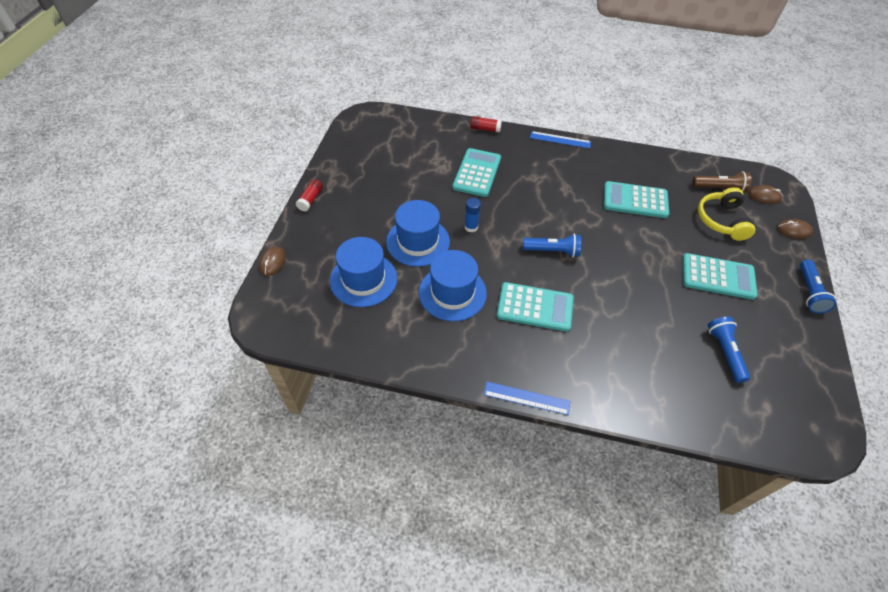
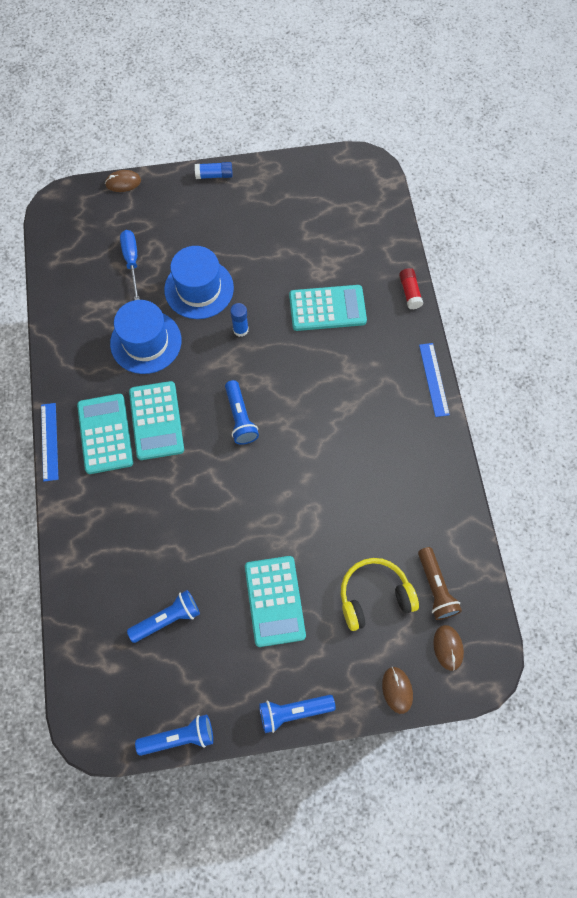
camera: 70 degrees right, 15 degrees up
(310, 199) = (214, 175): red glue stick -> blue glue stick
(363, 279) = (132, 262): blue hat -> blue screwdriver
(635, 200) = (362, 488): turquoise calculator -> turquoise calculator (105, 434)
(830, 373) = (179, 737): none -> blue flashlight

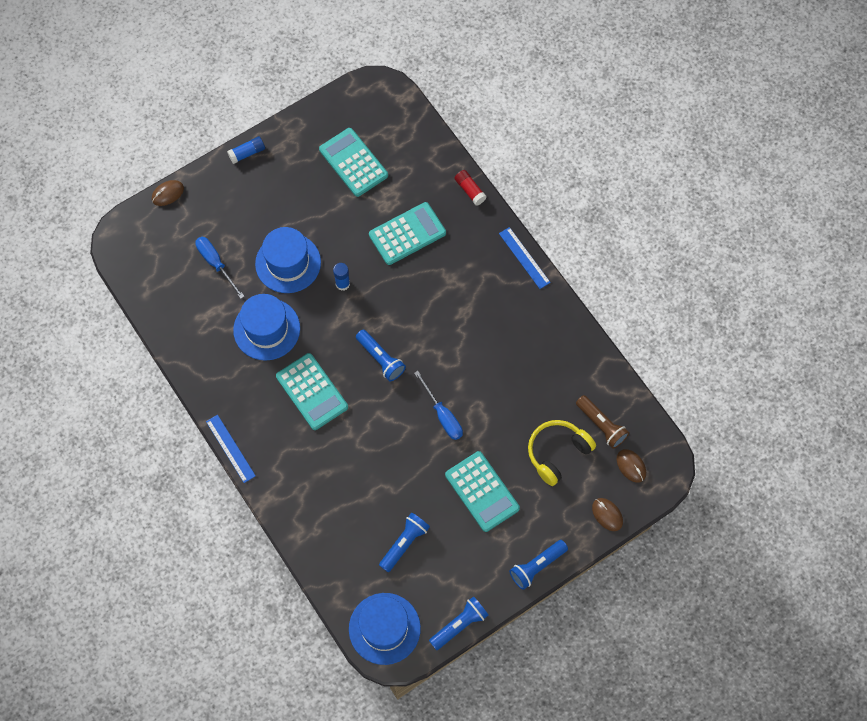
camera: 25 degrees left, 0 degrees up
(100, 702) = (384, 628): none -> blue hat
(105, 434) = (274, 421): turquoise calculator -> turquoise calculator (353, 162)
(273, 502) = (442, 415): none -> blue screwdriver

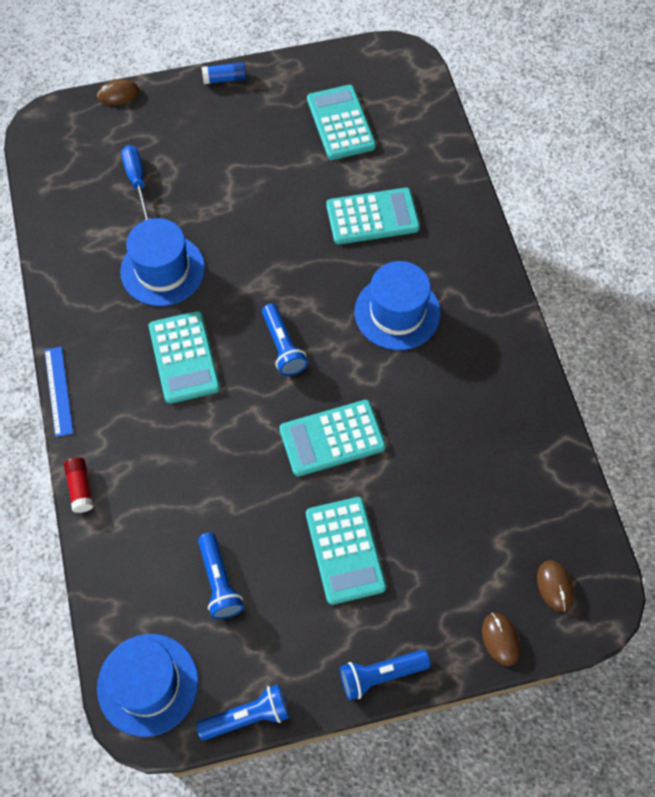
camera: 20 degrees right, 5 degrees down
(288, 263) = (219, 206): blue hat -> blue hat (397, 312)
(342, 284) = (273, 248): blue glue stick -> none
(404, 543) = (219, 582): blue flashlight -> blue flashlight turned 105 degrees clockwise
(442, 415) = (332, 438): blue screwdriver -> turquoise calculator
(470, 190) = (466, 192): red glue stick -> red glue stick (80, 488)
(524, 258) = (504, 286): blue ruler -> none
(557, 453) = (462, 535): yellow headphones -> none
(601, 425) = (532, 519): brown flashlight -> none

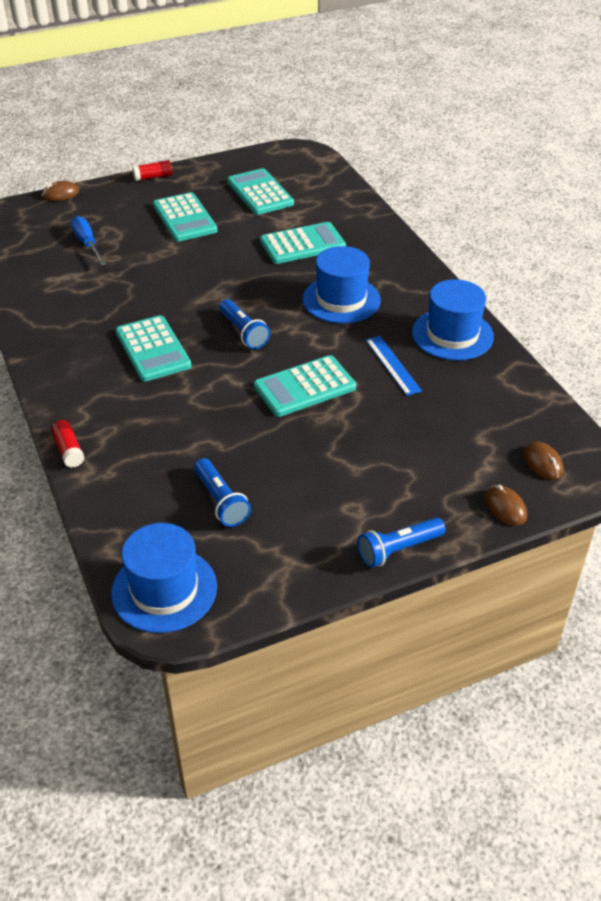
camera: 10 degrees left, 20 degrees down
(58, 391) = (36, 385): blue ruler -> blue ruler (392, 365)
(162, 270) = (121, 295): blue hat -> blue hat (452, 334)
(225, 79) = (153, 177): blue glue stick -> red glue stick
(247, 716) = (273, 601): blue flashlight -> none
(345, 550) = (338, 463): turquoise calculator -> turquoise calculator (184, 218)

